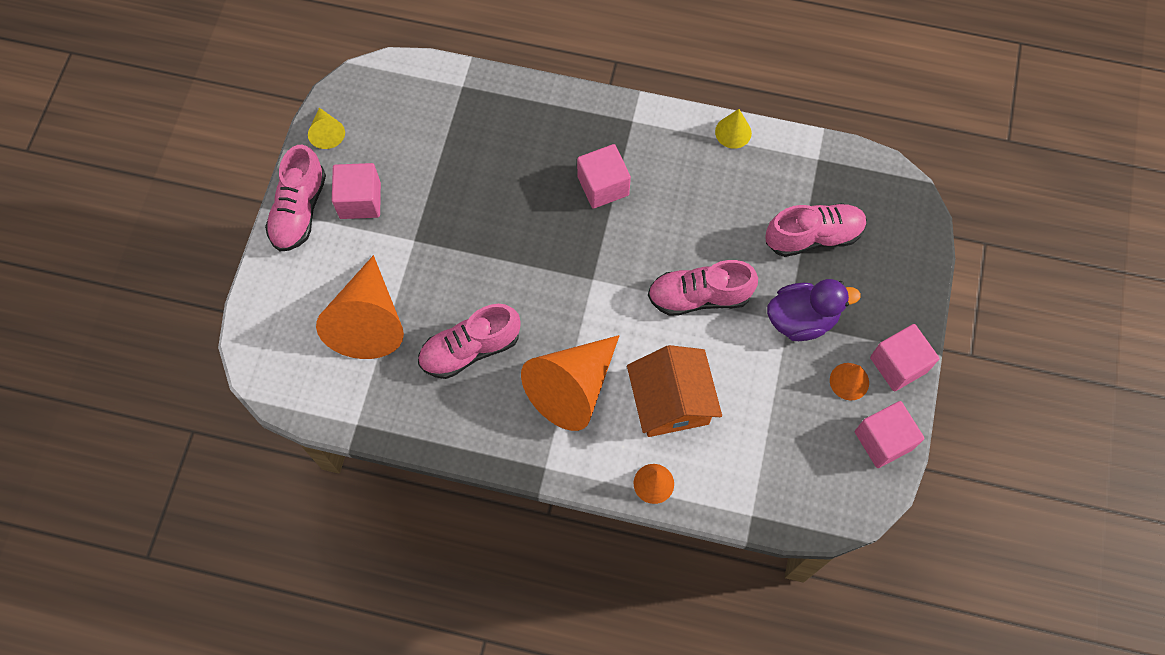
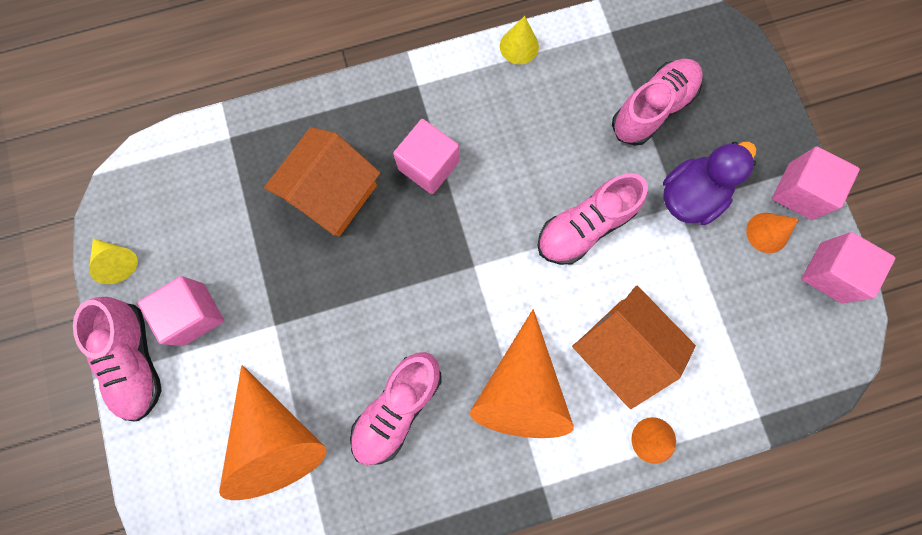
camera: 30 degrees left, 10 degrees up
(515, 167) = (332, 193): none -> orange house

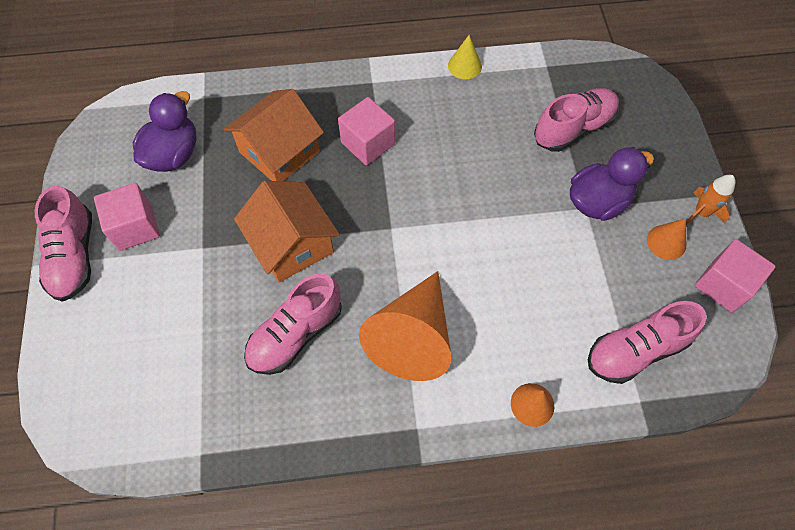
camera: 10 degrees right, 15 degrees down
(117, 261) = (83, 176): yellow cone -> none
(213, 216) = (173, 154): none -> purple duck
(277, 438) = (179, 341): orange cone -> none
(584, 227) = (497, 211): pink shoe -> pink shoe (635, 350)
(621, 347) = (514, 317): orange house -> orange house (292, 244)
(799, 191) = (701, 213): pink cube -> orange rocket

